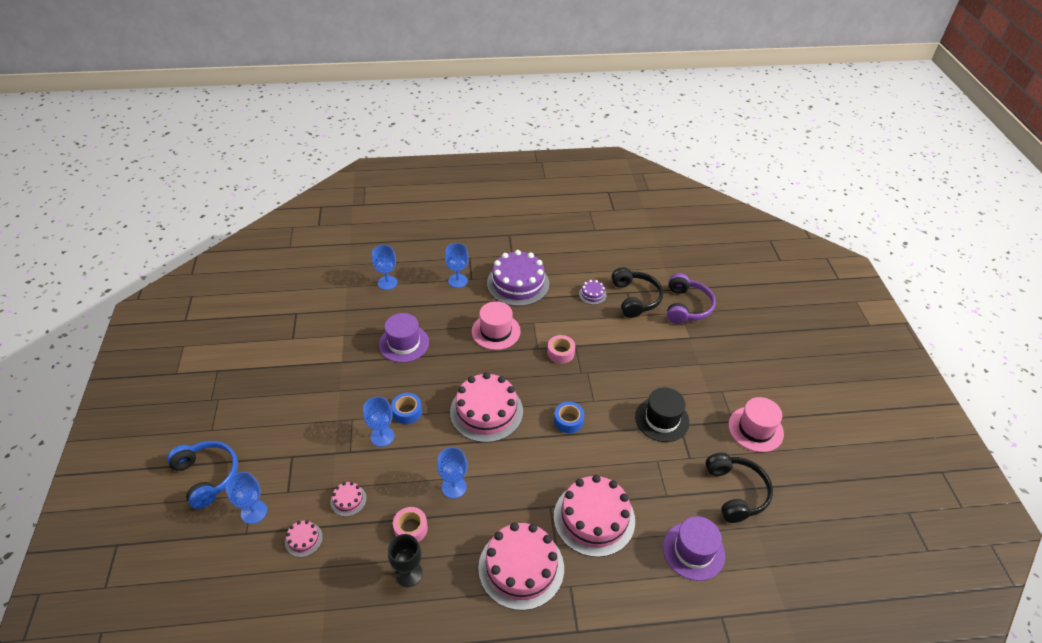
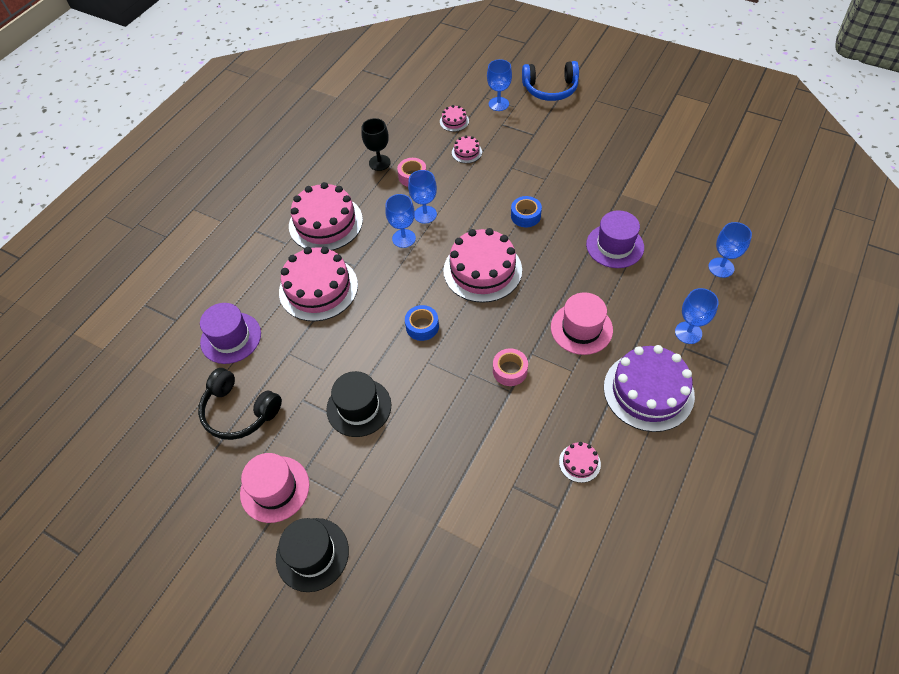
camera: 130 degrees right, 10 degrees up
(382, 436) = (511, 191): blue goblet -> blue goblet (404, 238)
(592, 294) = (579, 463): purple cake -> pink cake
(635, 298) = (541, 509): black headphones -> none
(686, 306) = (486, 565): purple headphones -> none
(764, 383) = (312, 554): none -> black hat

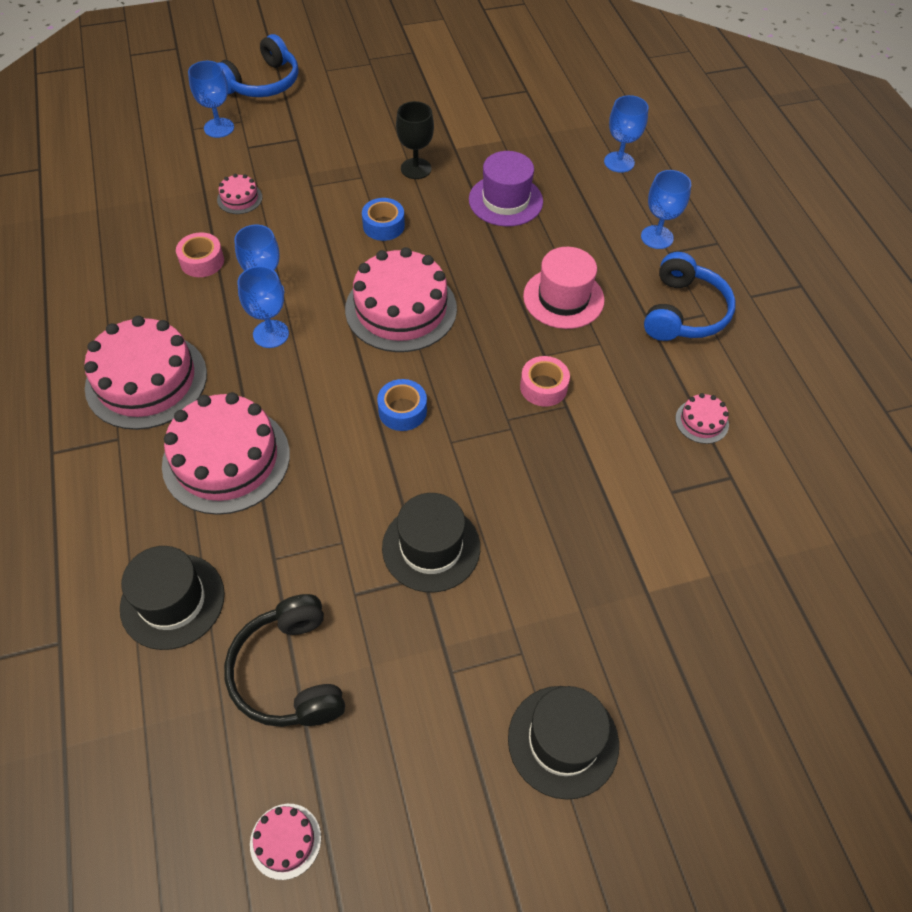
camera: 50 degrees left, 0 degrees up
(231, 338) = (172, 601): purple hat -> black hat
(239, 411) = (289, 672): black headphones -> black headphones turned 90 degrees clockwise
(275, 489) = (439, 716): pink hat -> none
(379, 163) = (139, 270): black goblet -> black goblet (416, 169)
(454, 121) = (185, 173): pink cake -> pink cake (285, 841)
(648, 391) = (683, 312): purple cake -> blue headphones

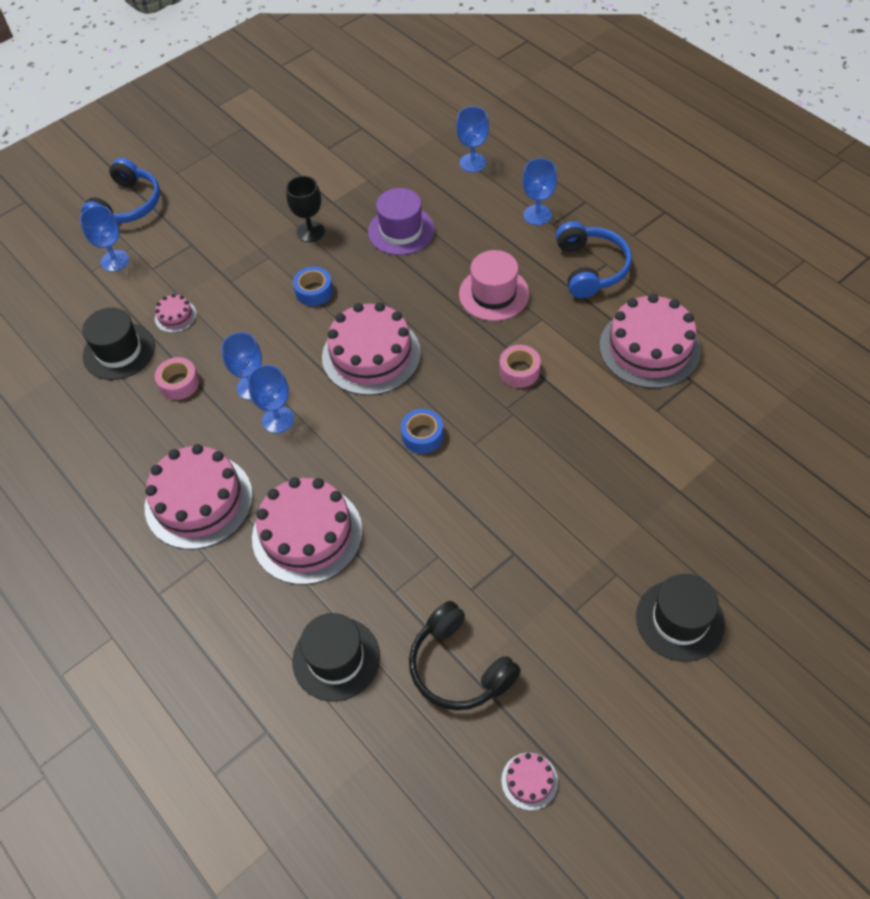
camera: 20 degrees left, 0 degrees up
(431, 547) = (507, 529): black hat -> black hat (119, 351)
(702, 421) = (649, 348): pink cake -> pink cake, size x2.28

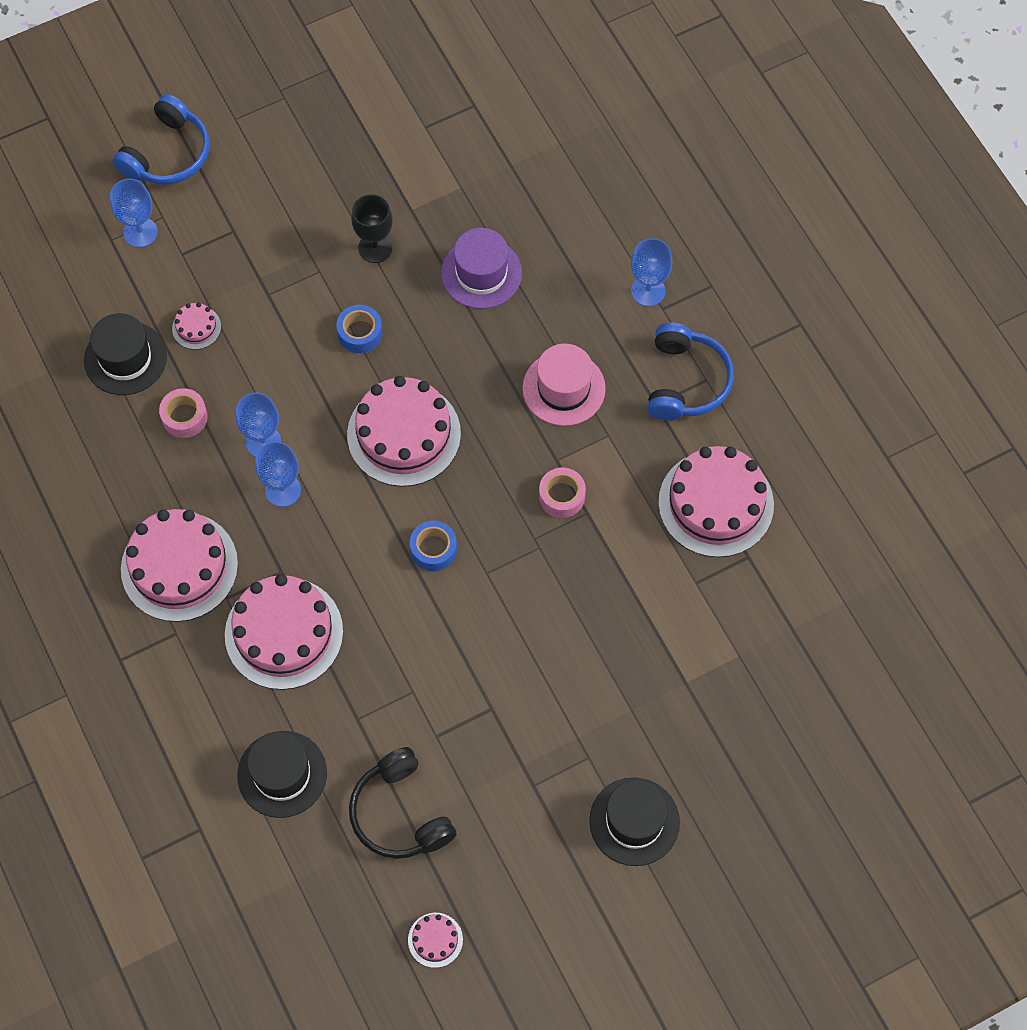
camera: 10 degrees right, 10 degrees up
(473, 163) = (594, 194): blue goblet -> none

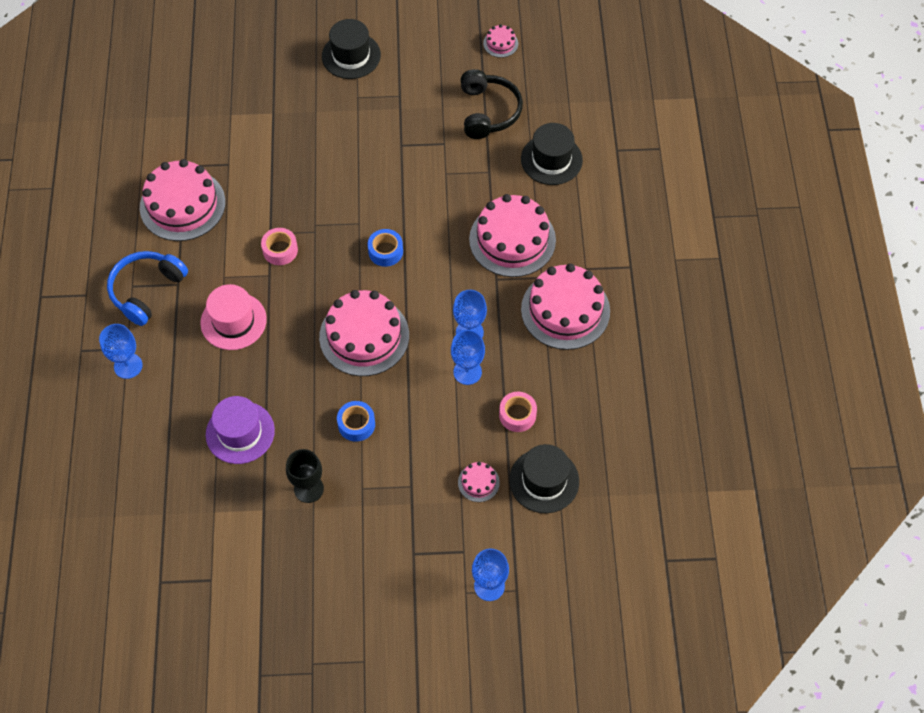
camera: 155 degrees left, 5 degrees down
(168, 154) = (436, 651): blue headphones -> none

